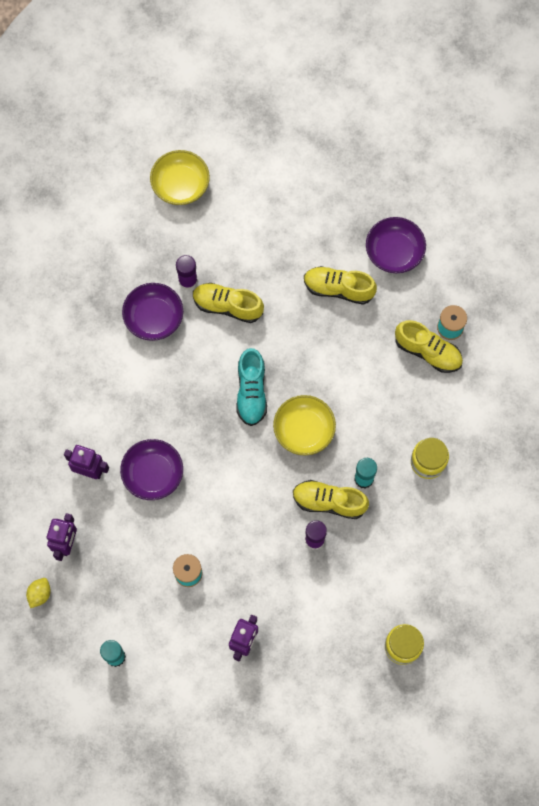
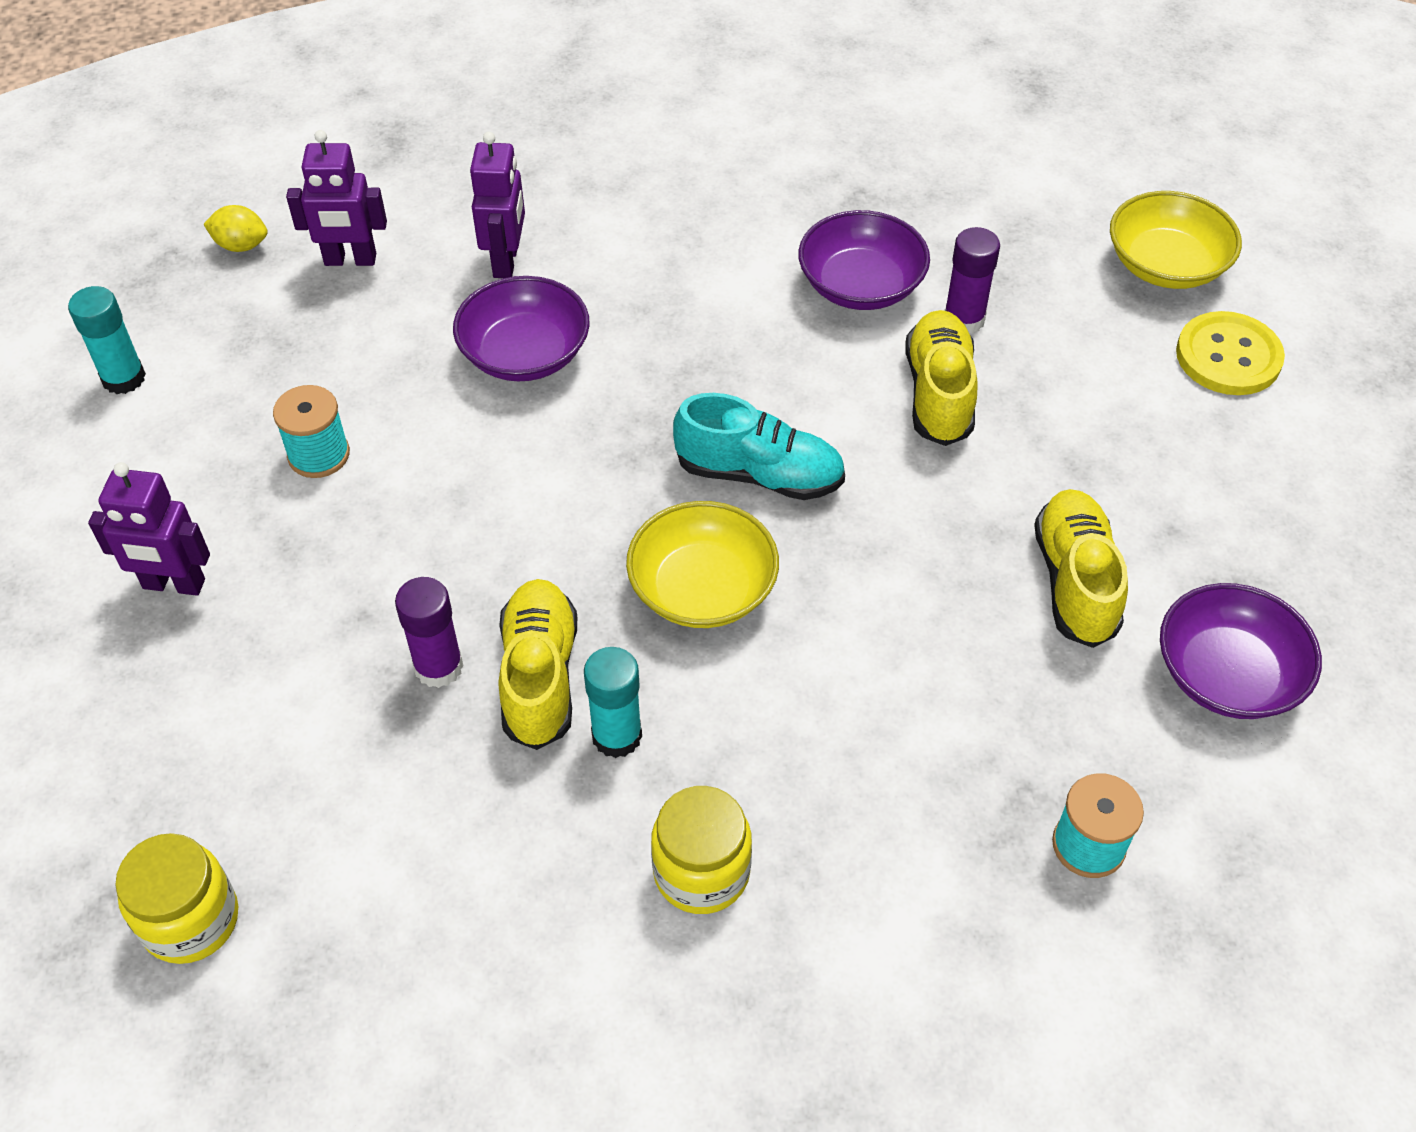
camera: 75 degrees right, 20 degrees down
(241, 183) = (1228, 356): none -> yellow button
(251, 392) = (759, 474): turquoise shoe -> turquoise shoe turned 150 degrees counterclockwise
(428, 351) = (1000, 807): yellow shoe -> none

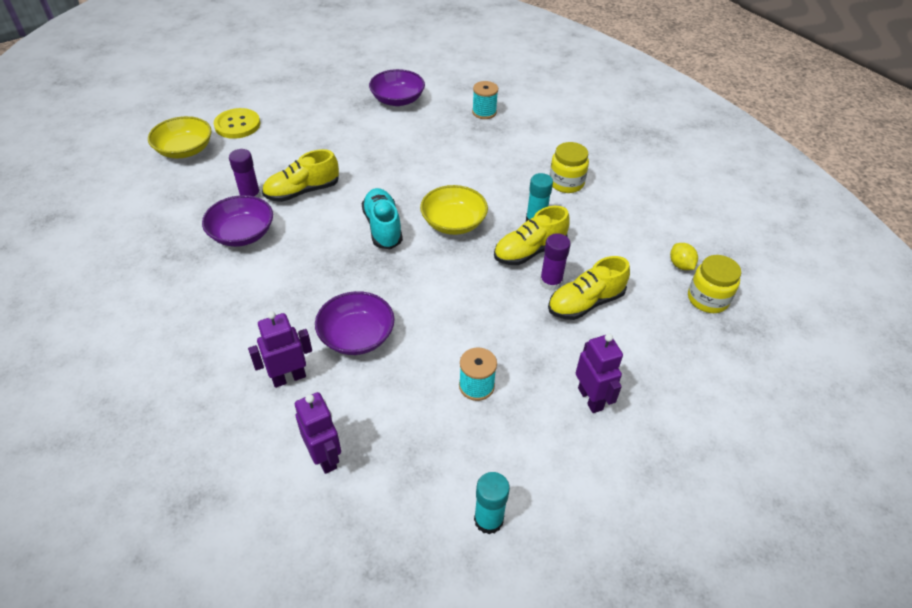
camera: 120 degrees left, 5 degrees down
(241, 245) = (341, 531): yellow lemon -> yellow lemon (680, 265)
(1075, 581) = (380, 136): yellow shoe -> yellow shoe (585, 303)

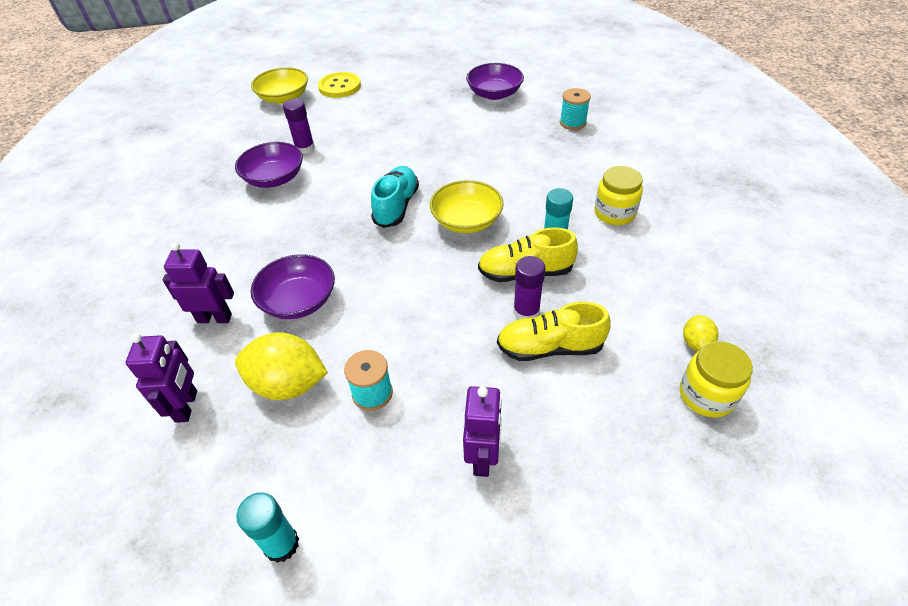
camera: 30 degrees right, 0 degrees up
(302, 191) = (350, 155): yellow shoe -> none
(401, 406) = (288, 384): none -> yellow lemon

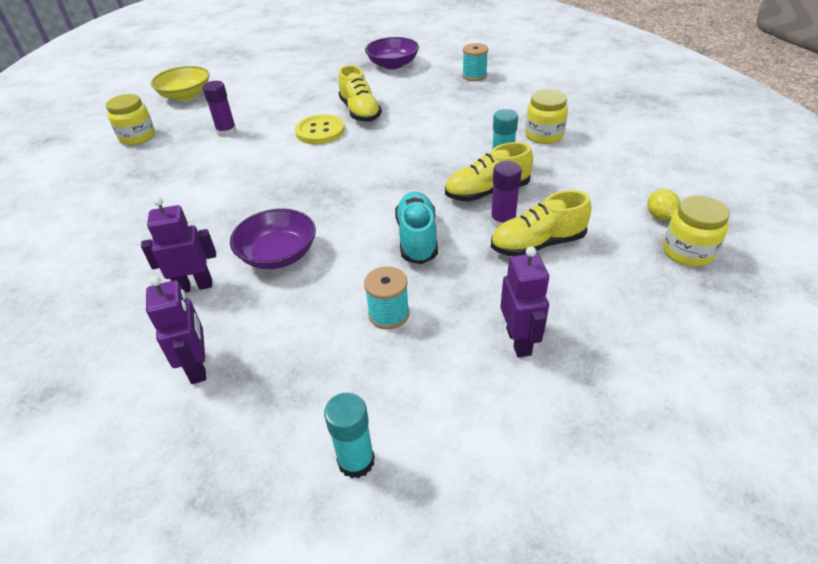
camera: 15 degrees left, 5 degrees down
(225, 139) = (137, 137): none -> yellow jar
(274, 178) = (206, 160): purple bowl -> none
(288, 384) = (299, 325): yellow lemon -> none
(339, 86) = (239, 79): yellow button -> yellow button (320, 131)
(396, 206) = (341, 163): turquoise shoe -> turquoise shoe (417, 238)
(438, 147) = (360, 112): none -> yellow shoe
(466, 221) = (414, 163): yellow bowl -> none

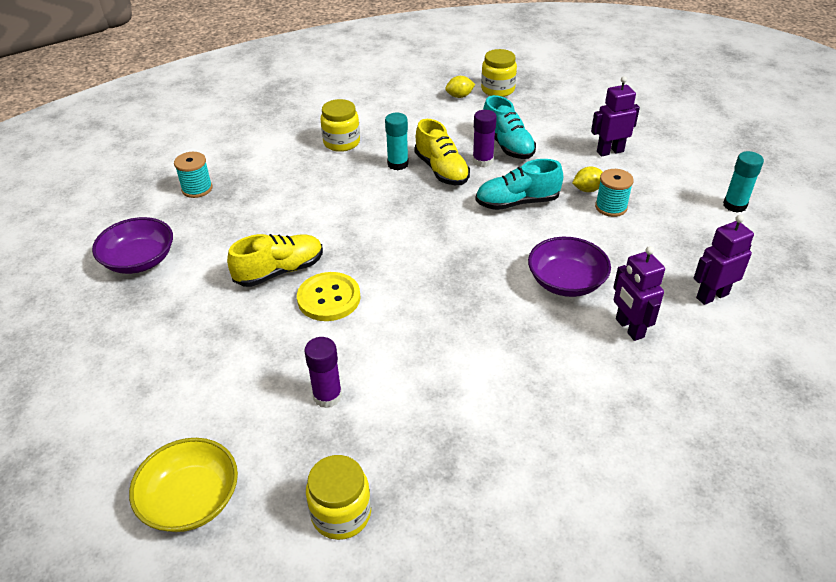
camera: 100 degrees left, 0 degrees up
(430, 300) = (587, 189): none -> yellow lemon
(537, 244) = (507, 145): yellow shoe -> turquoise shoe

